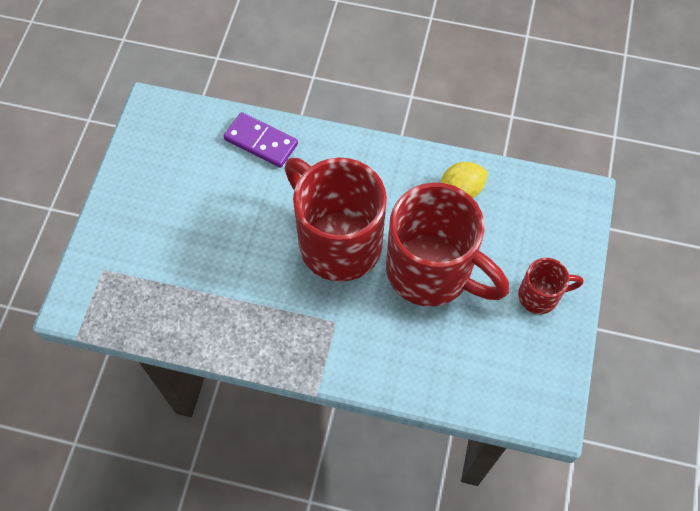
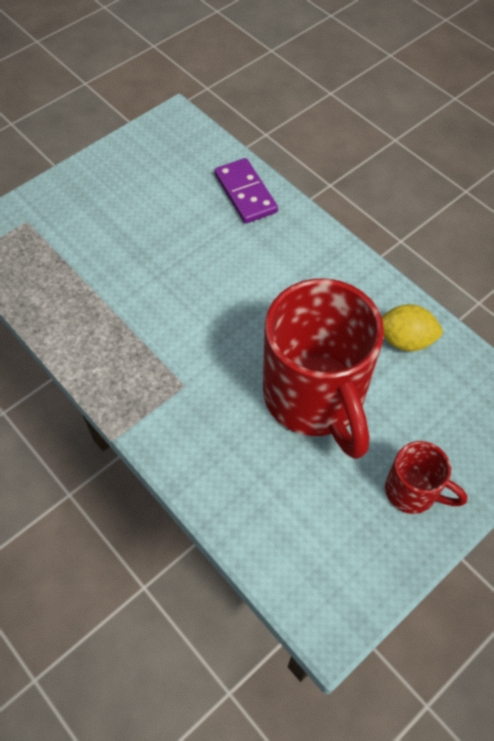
camera: 35 degrees right, 5 degrees down
(337, 241) = (245, 315): red mug -> none

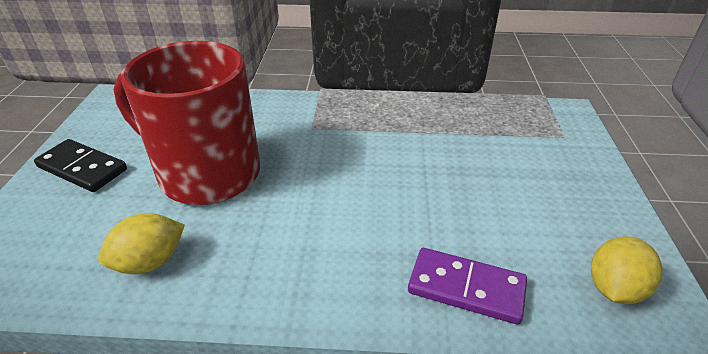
camera: 135 degrees right, 20 degrees down
(178, 142) = (614, 288): none -> yellow lemon
(413, 491) = (82, 168): red mug -> black domino

